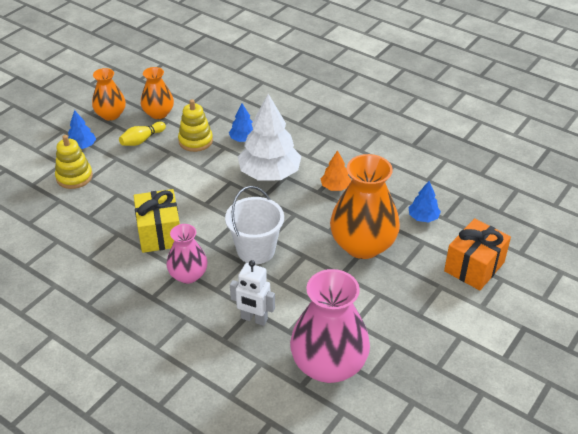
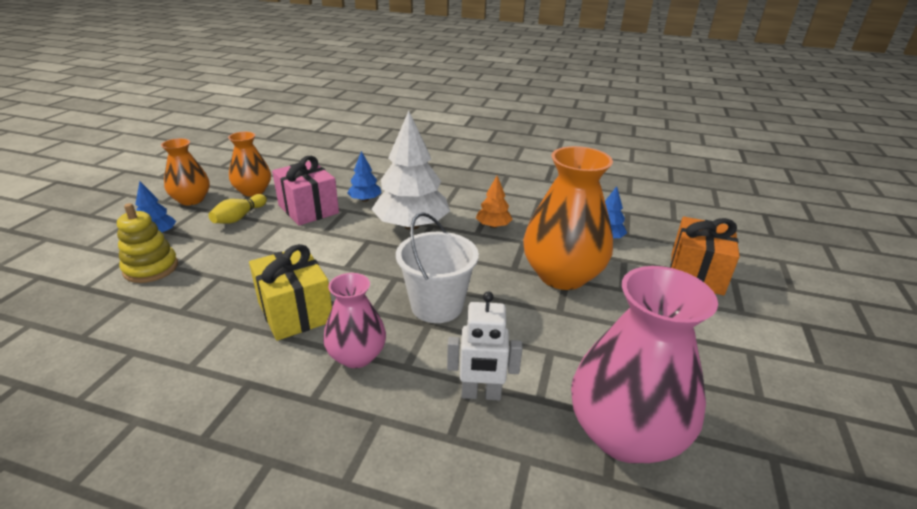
camera: 20 degrees left, 10 degrees down
(195, 141) = (308, 209): yellow stacking toy -> pink gift

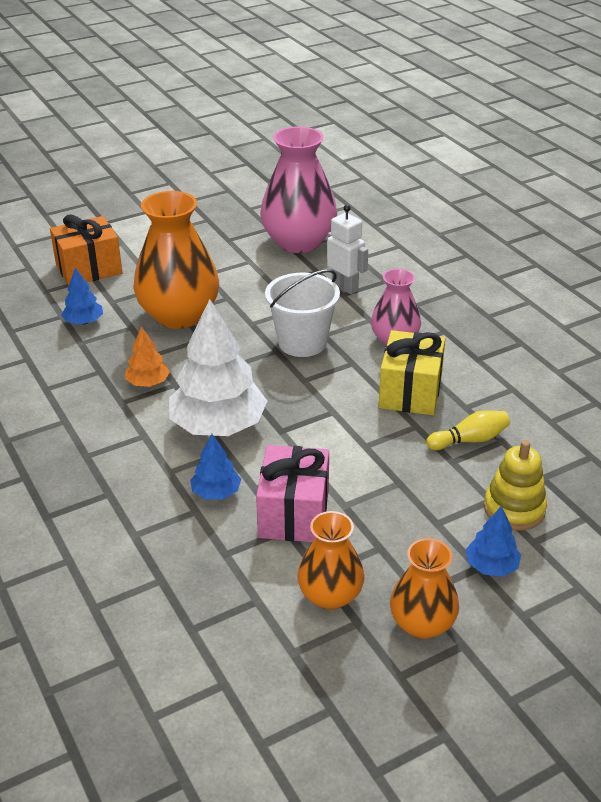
camera: 135 degrees left, 5 degrees up
(239, 217) = (382, 545): yellow bowling pin -> yellow bowling pin (469, 440)

